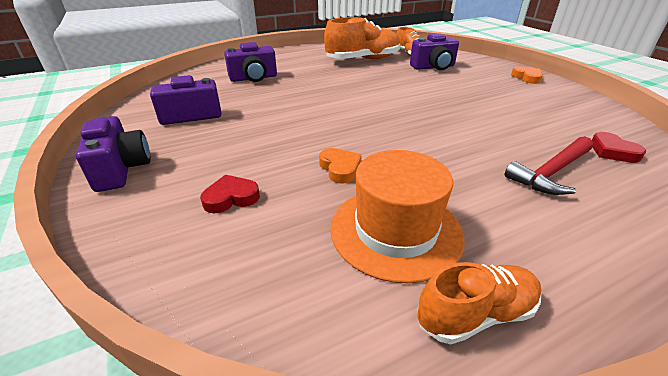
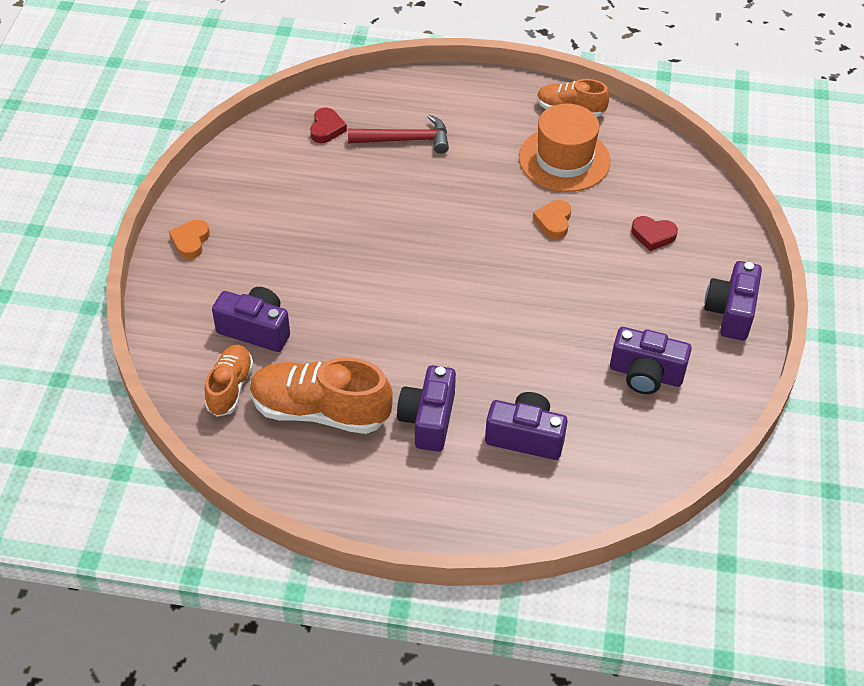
camera: 145 degrees left, 15 degrees up
(310, 70) = (428, 419): none -> purple camera

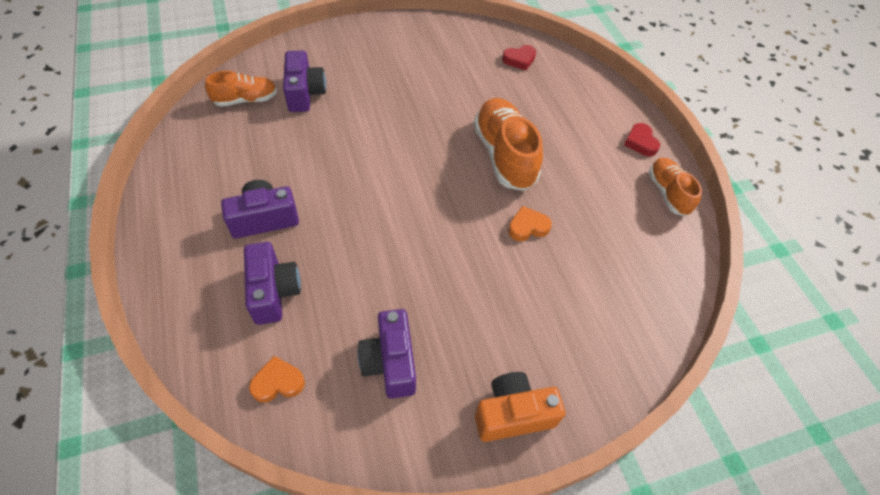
camera: 60 degrees right, 5 degrees up
(190, 241) = (365, 35): orange heart -> orange heart (278, 382)
(320, 411) = (245, 153): orange shoe -> orange shoe (504, 155)
(405, 140) = (543, 104): red hammer -> none
(564, 159) = (605, 209): orange hat -> none
(653, 235) = (566, 309): red heart -> red heart (640, 142)
(730, 312) = (513, 414): purple camera -> orange camera

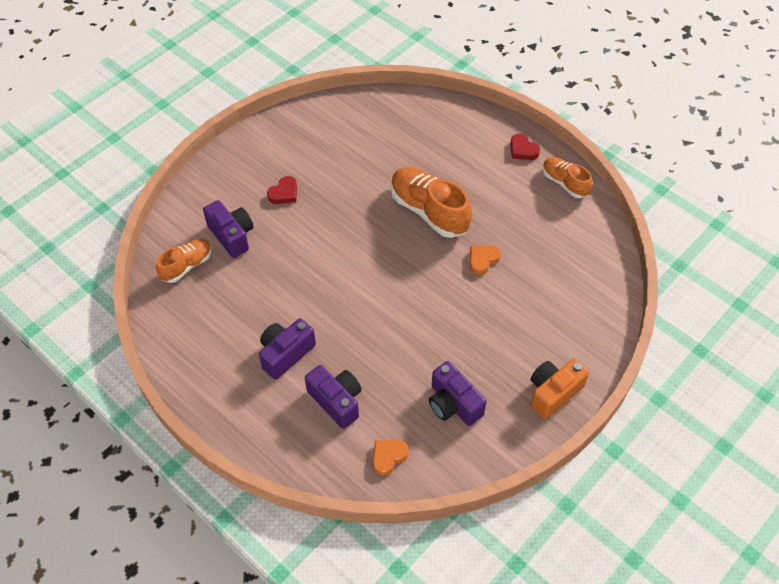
camera: 25 degrees left, 0 degrees up
(519, 60) = (385, 119): red heart -> red heart (284, 193)

